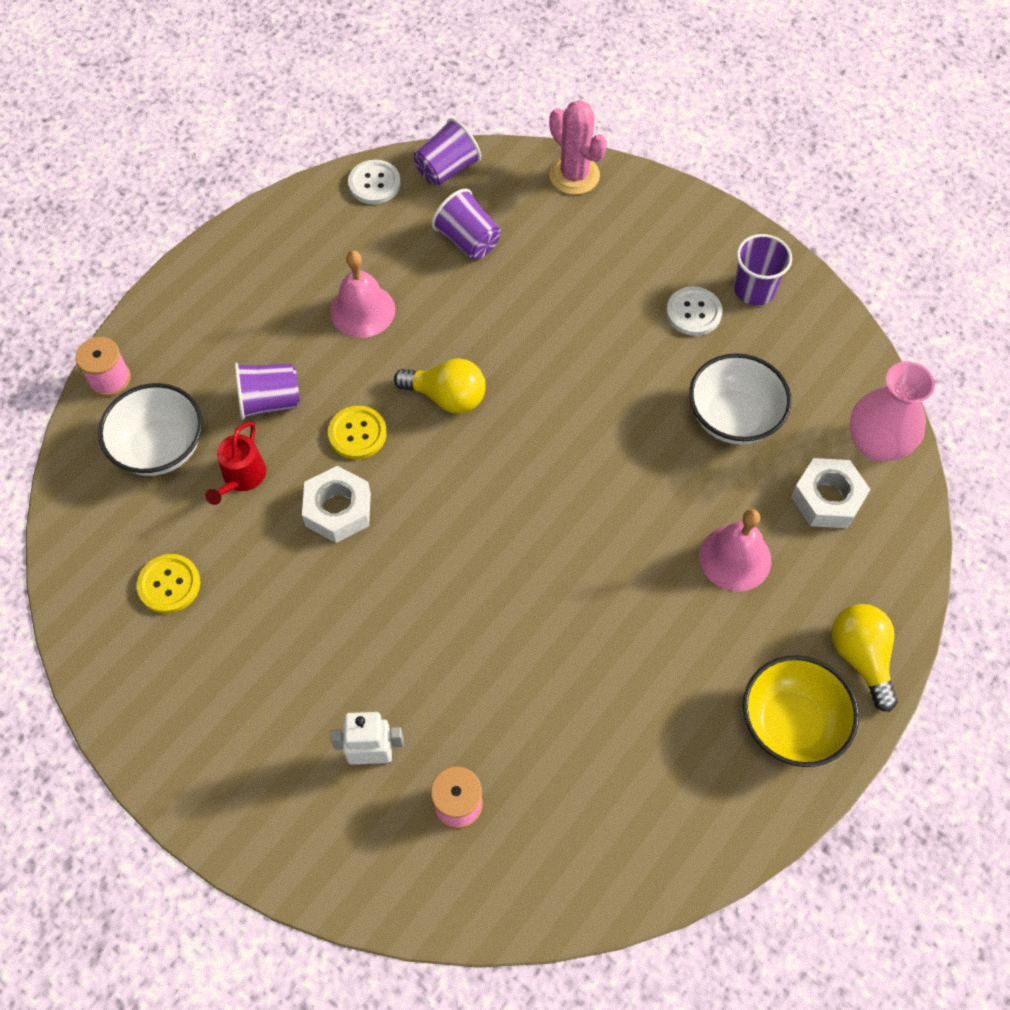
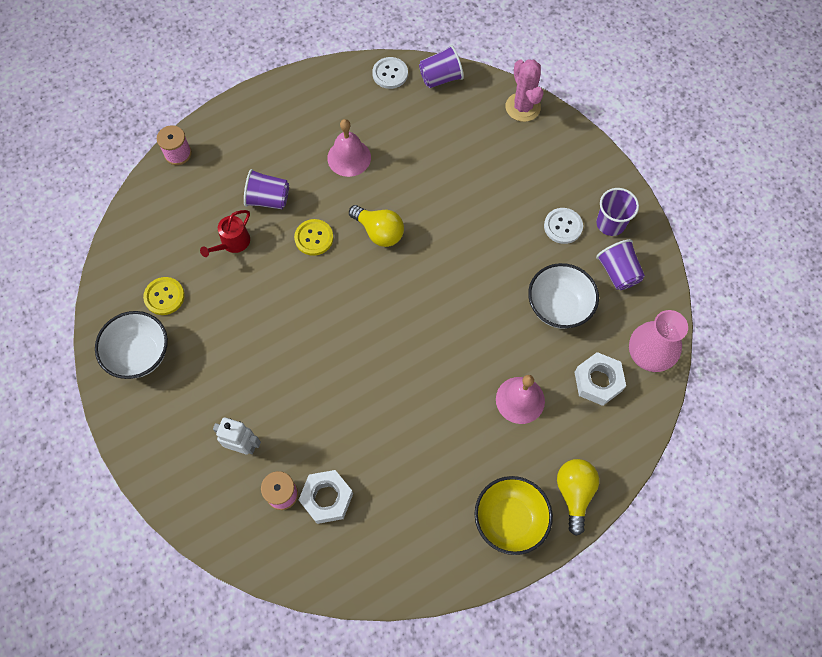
camera: 20 degrees right, 5 degrees up
(160, 448) = (191, 208): white bowl -> white bowl (140, 354)
(338, 510) = (283, 283): white nut -> white nut (327, 498)
(468, 240) = (435, 131): purple cup -> purple cup (618, 272)

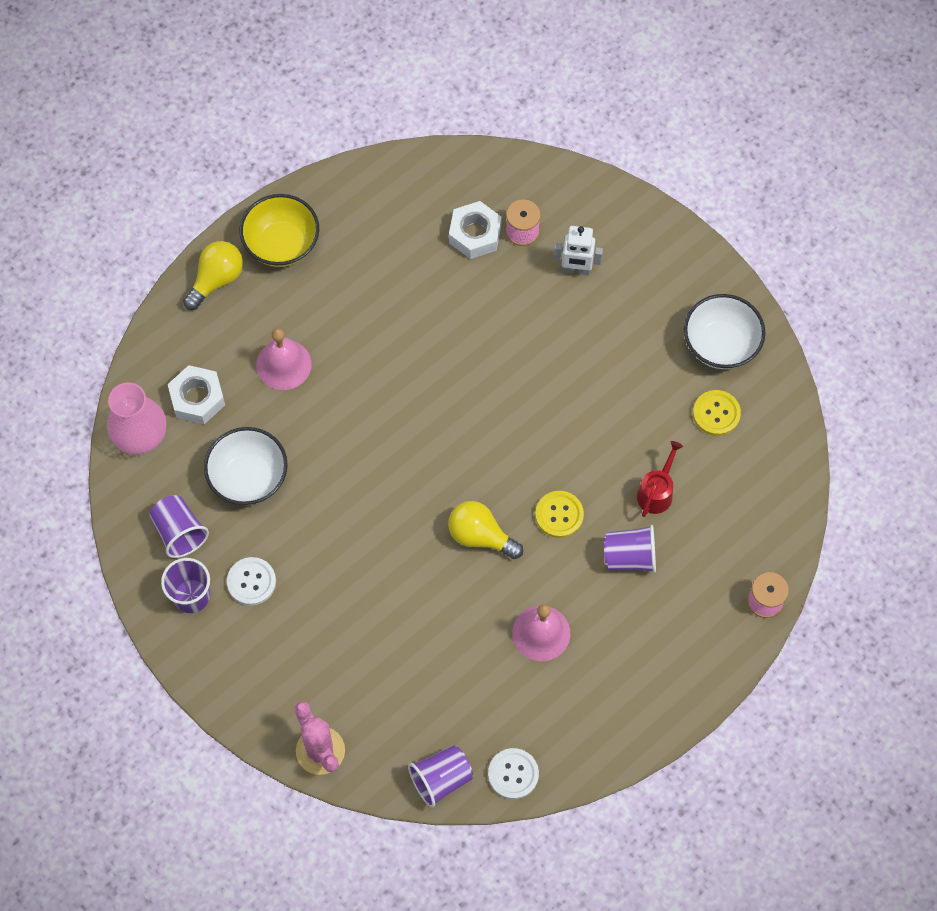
camera: 170 degrees right, 0 degrees up
(574, 493) = (216, 280): yellow light bulb -> yellow light bulb turned 135 degrees counterclockwise

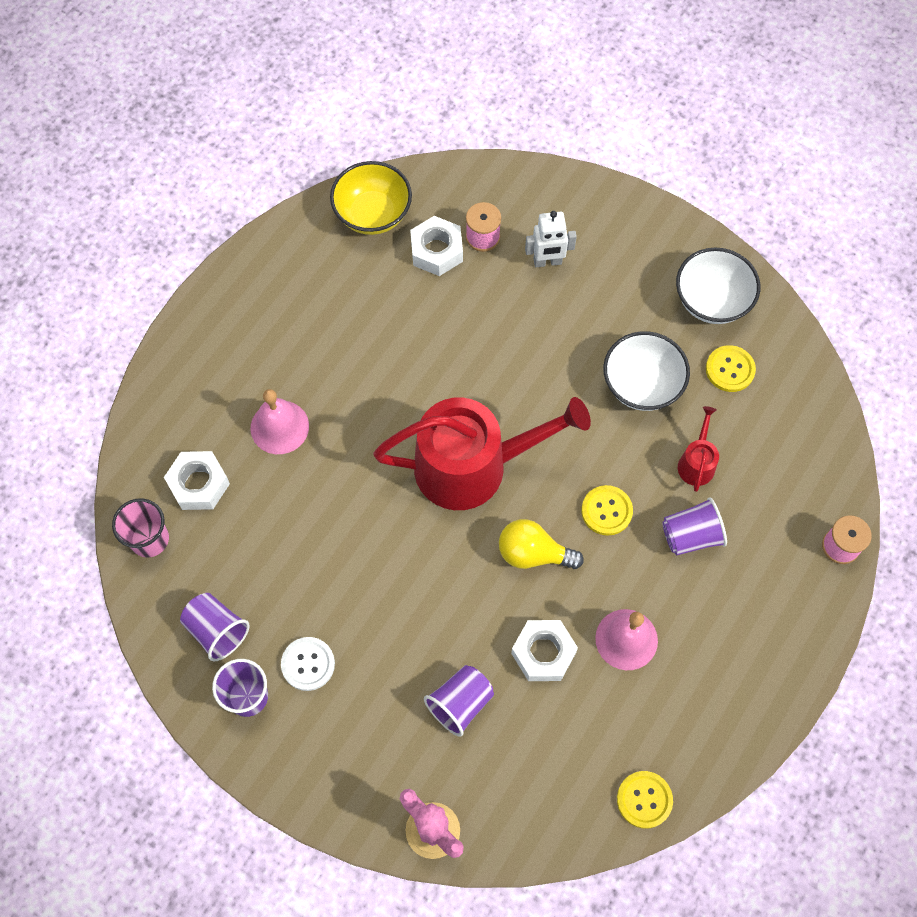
camera: 15 degrees left, 0 degrees up
(141, 437) = (149, 539): pink vase -> pink cup
(216, 280) = (187, 357): yellow light bulb -> none
(249, 478) = (275, 554): white bowl -> white bowl (642, 385)
(282, 244) = (244, 306): yellow bowl -> yellow bowl (373, 214)
(441, 779) = (570, 826): purple cup -> purple cup (460, 703)
(448, 443) = (472, 466): none -> red watering can
(463, 626) = (543, 653): none -> white nut
(513, 774) = (644, 800): white button -> yellow button

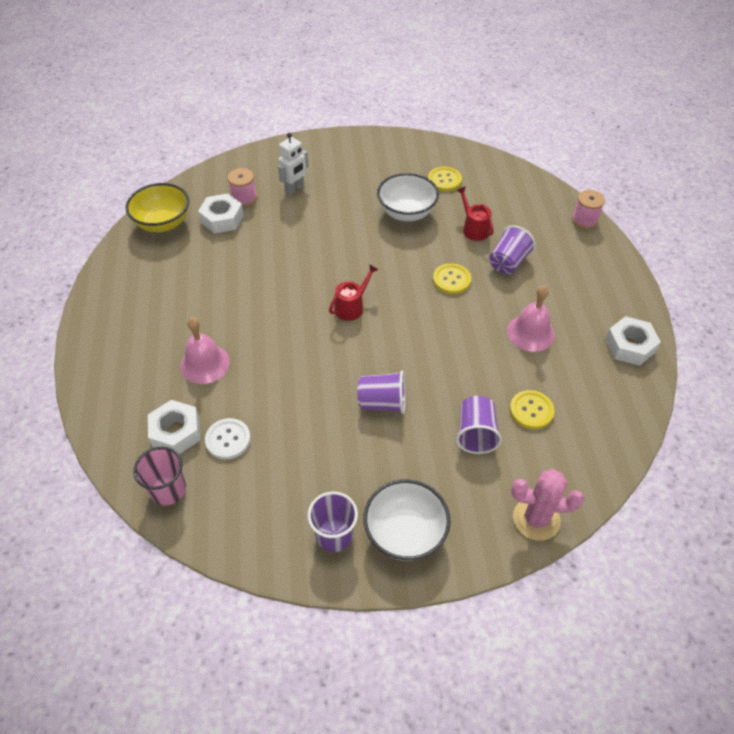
camera: 40 degrees left, 15 degrees down
(217, 630) = (273, 510): purple cup -> purple cup (382, 403)
(308, 664) = (357, 484): white button -> white button (228, 439)
(472, 466) = (351, 307): red watering can -> red watering can, size x0.42
(533, 553) = (433, 326): yellow light bulb -> none
(543, 653) = (494, 372): white nut -> white nut (629, 346)
(644, 800) = (630, 405): yellow button -> yellow button (531, 410)
(712, 301) = (402, 158): white bowl -> white bowl (405, 533)

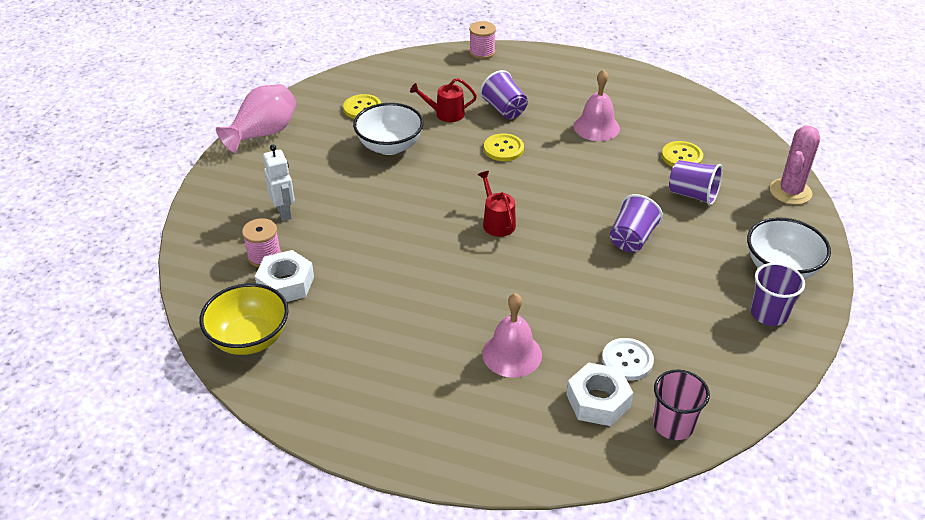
camera: 65 degrees left, 10 degrees down
(375, 144) = (263, 133): none -> pink vase
(629, 346) = (639, 84): white nut -> none

